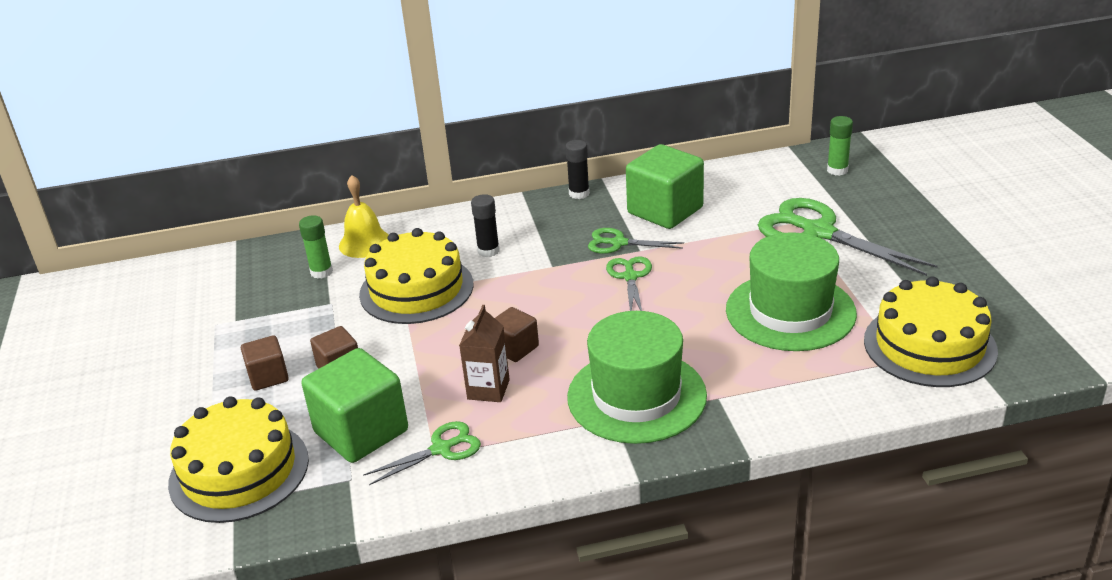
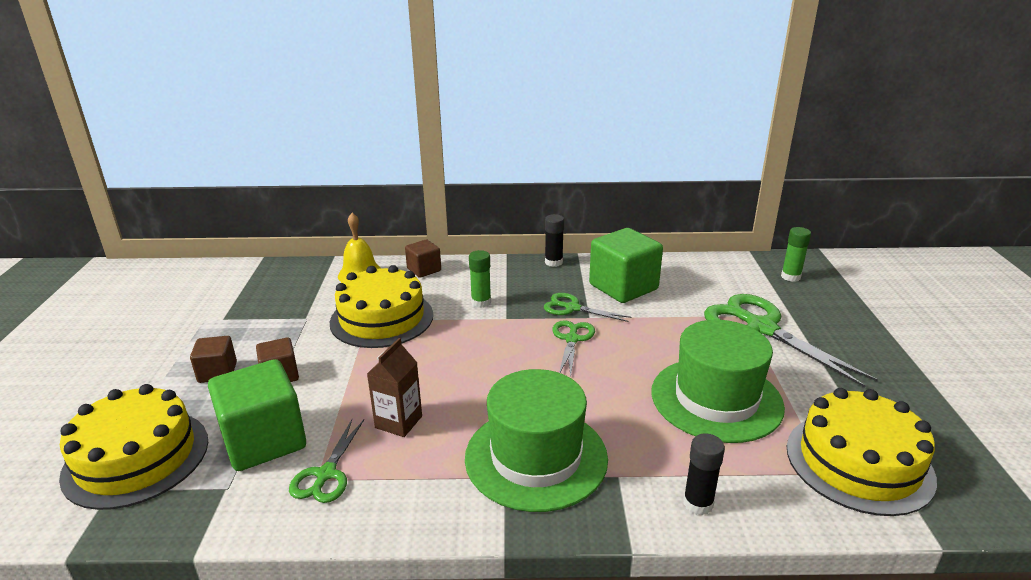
camera: 10 degrees right, 5 degrees down
(321, 272) = (313, 291): green glue stick -> green glue stick (481, 302)
(441, 449) = (326, 474): green scissors -> green scissors turned 120 degrees clockwise
(488, 251) = (457, 296): black glue stick -> black glue stick (698, 503)
(515, 348) = (441, 386): brown cube -> brown cube (424, 270)

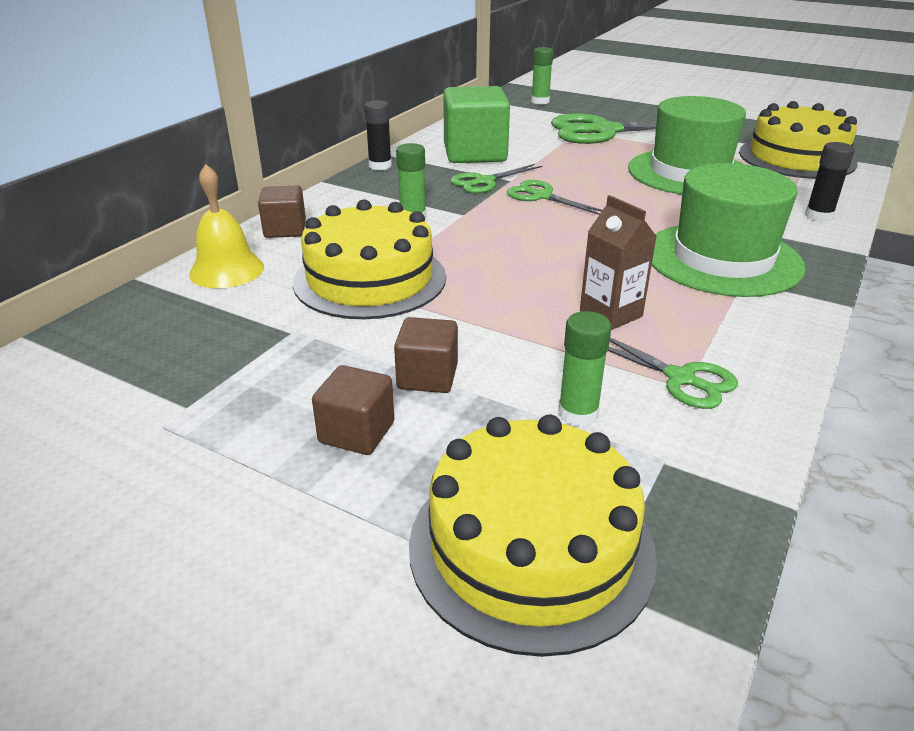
camera: 60 degrees left, 5 degrees up
(264, 441) = (578, 414): green cube -> green glue stick

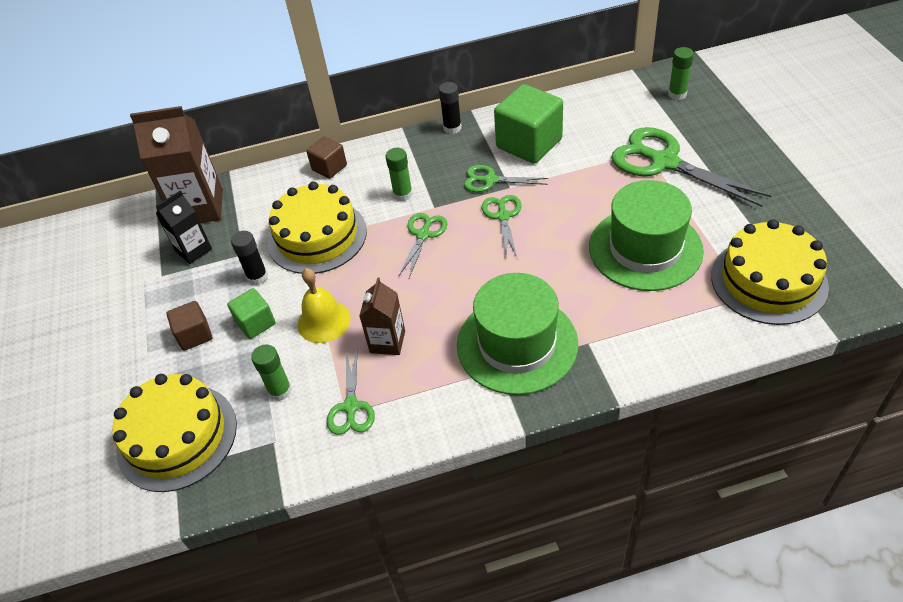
camera: 50 degrees right, 15 degrees up
(141, 322) = (199, 208): none -> brown carton
(202, 360) = (193, 250): none -> black carton
(226, 270) = (268, 188): yellow bell -> yellow bell (324, 321)
(427, 377) = (256, 323): brown cube -> green cube
(490, 233) = (423, 234): none -> green scissors
(818, 216) = (656, 350): black glue stick -> black glue stick (257, 277)

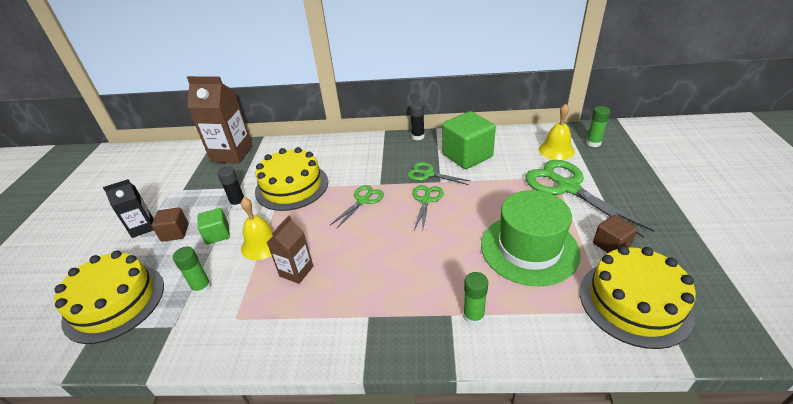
camera: 15 degrees right, 10 degrees down
(193, 250) = (211, 178): black carton -> black carton (142, 227)
(329, 167) = (325, 146): brown cube -> brown cube (611, 245)
(351, 407) = (242, 315): green scissors -> none
(403, 194) = (363, 171): green glue stick -> green glue stick (473, 316)
(517, 344) = (392, 299): green hat -> none
(636, 113) = (556, 150): none -> yellow bell

